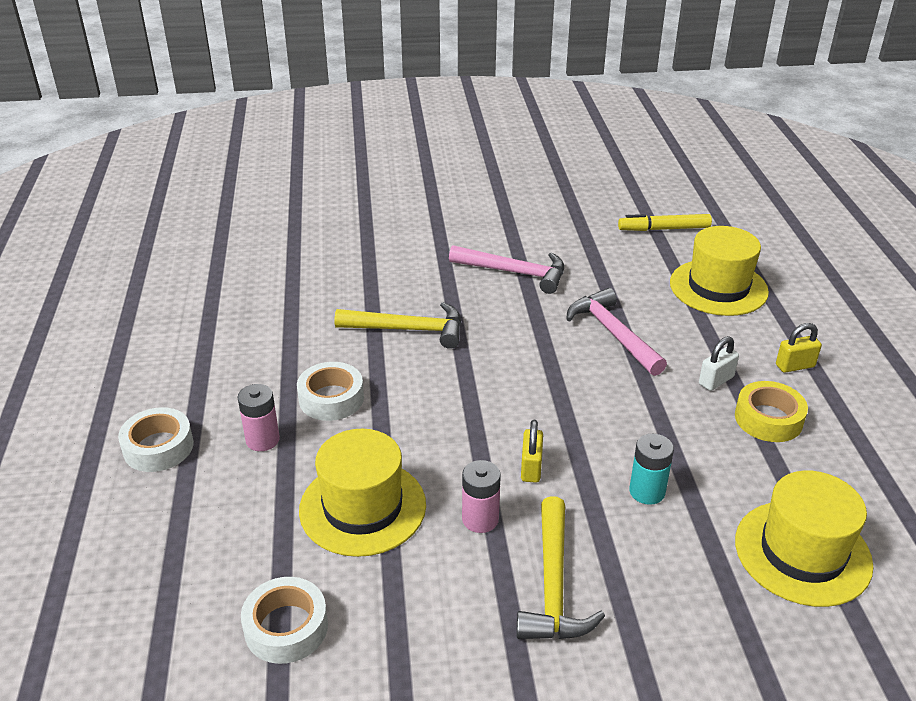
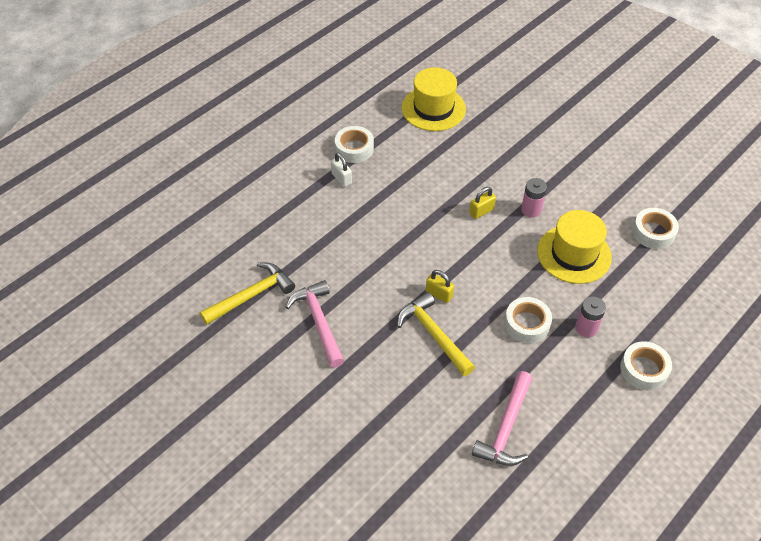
camera: 130 degrees left, 15 degrees up
(553, 585) = (536, 168): yellow hammer -> yellow hammer (252, 295)
(613, 333) = (339, 238): pink hammer -> pink hammer (506, 428)
(647, 491) = (451, 166): turquoise battery -> none
(664, 229) = (187, 274): yellow marker -> none
(716, 380) = (341, 178): white padlock -> white padlock turned 45 degrees clockwise
(718, 287) = (243, 215): yellow hat -> none
(768, 419) = (354, 149): yellow tape -> white tape
(795, 366) = (297, 155): yellow padlock -> yellow padlock (439, 294)

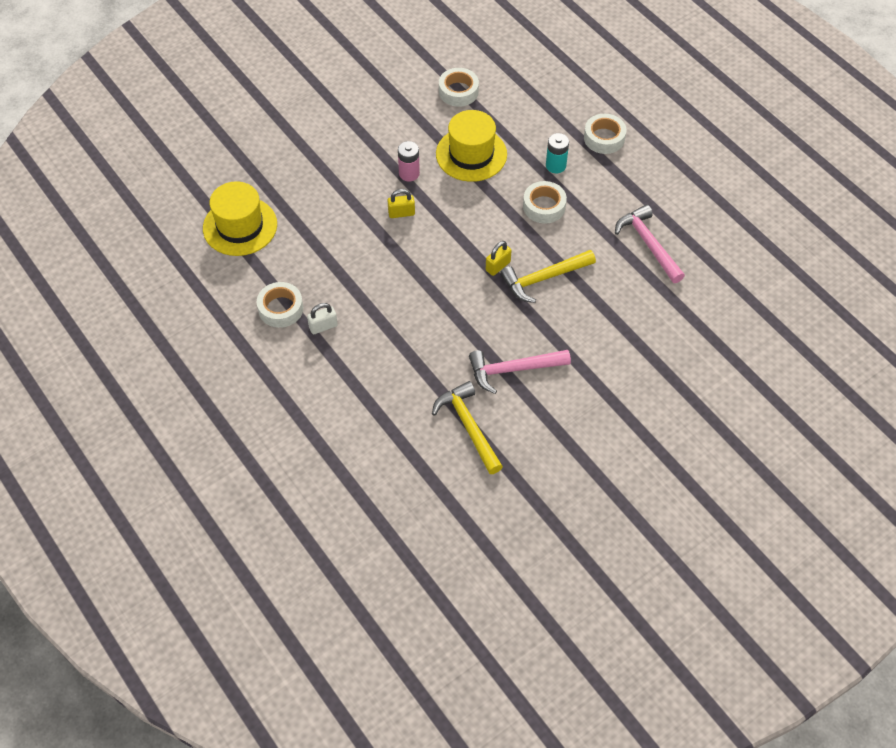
camera: 80 degrees left, 5 degrees up
(481, 211) = (401, 213): yellow padlock -> yellow padlock turned 75 degrees counterclockwise
(506, 428) = (648, 244): pink hammer -> pink hammer turned 150 degrees counterclockwise
(586, 328) = (555, 165): pink battery -> turquoise battery

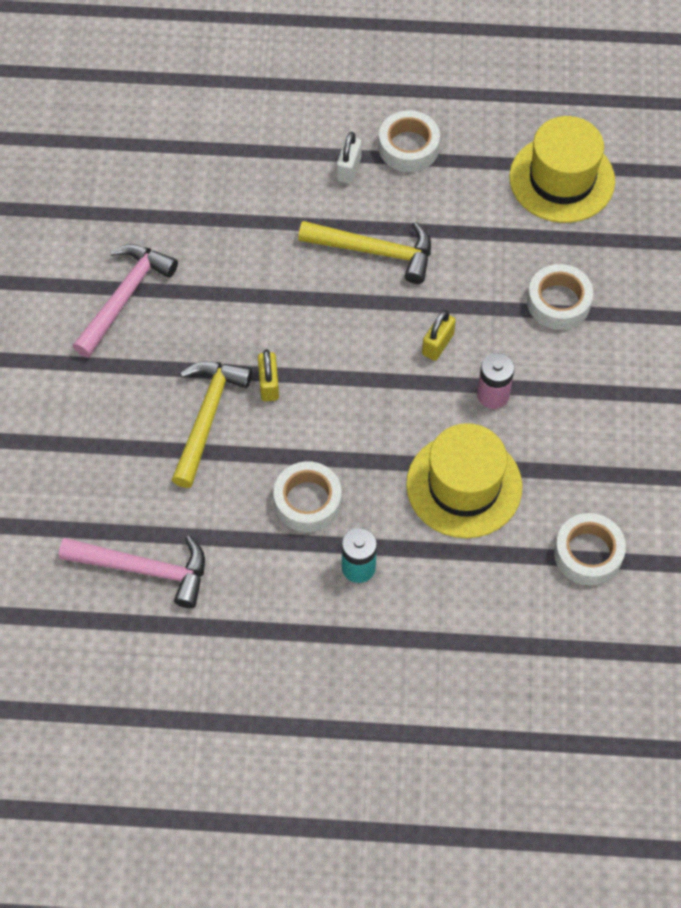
camera: 130 degrees right, 5 degrees up
(468, 426) = (102, 210): yellow hammer -> yellow hammer (375, 251)
(604, 138) = (351, 665): white tape -> white tape (558, 302)

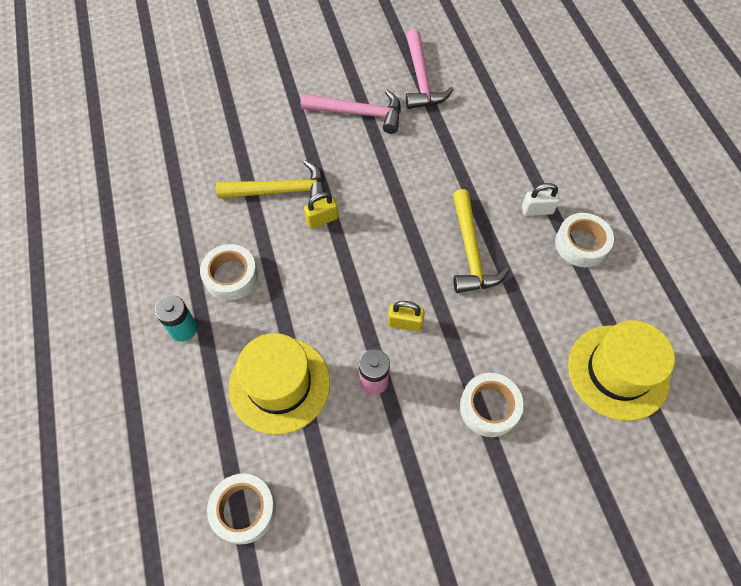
camera: 70 degrees right, 0 degrees up
(144, 569) = (148, 194): pink hammer -> pink hammer (421, 79)

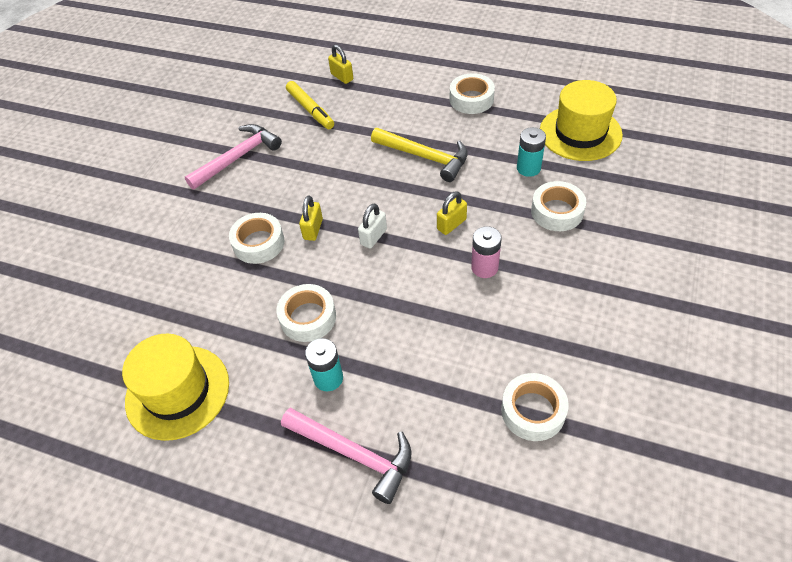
camera: 50 degrees left, 10 degrees down
(279, 384) = (439, 331): yellow hat -> yellow hat (177, 392)
(280, 191) = (258, 243): yellow hammer -> white tape
(421, 79) = (248, 107): pink hammer -> pink hammer (354, 454)
(455, 125) = (310, 110): none -> yellow marker
(518, 121) = (342, 77): none -> yellow padlock
(527, 349) = (528, 168): none -> turquoise battery
(537, 210) = (424, 106): white padlock -> white padlock (373, 237)

